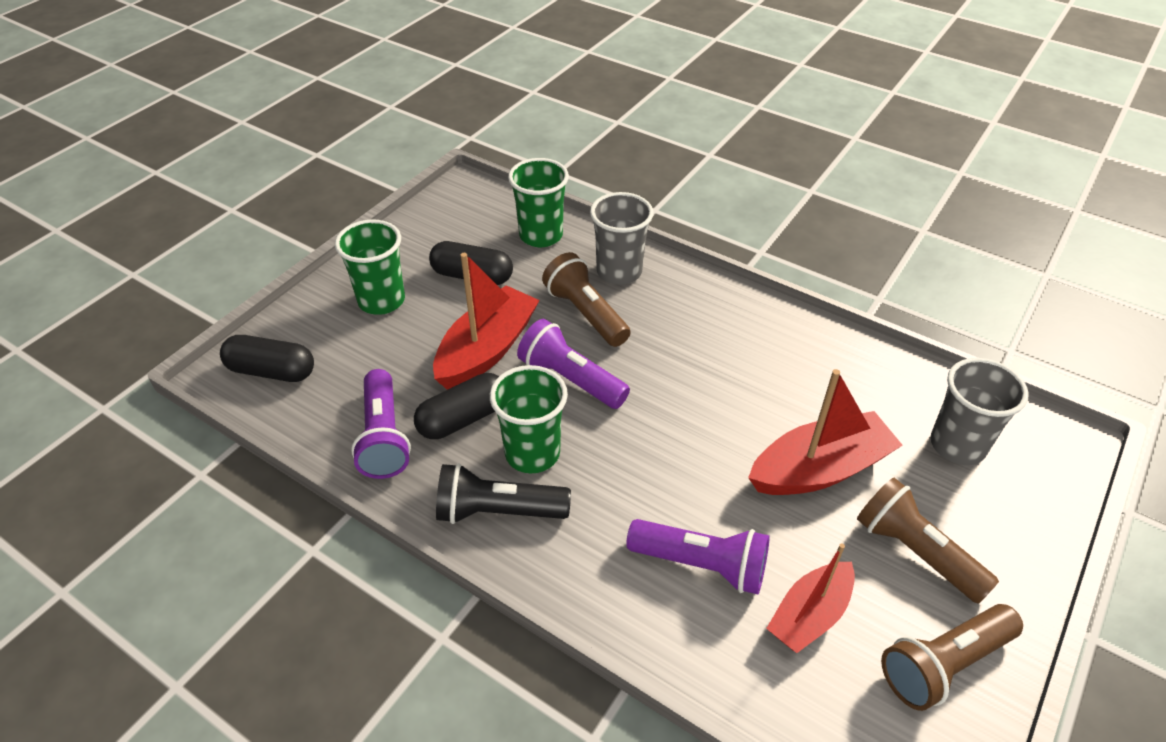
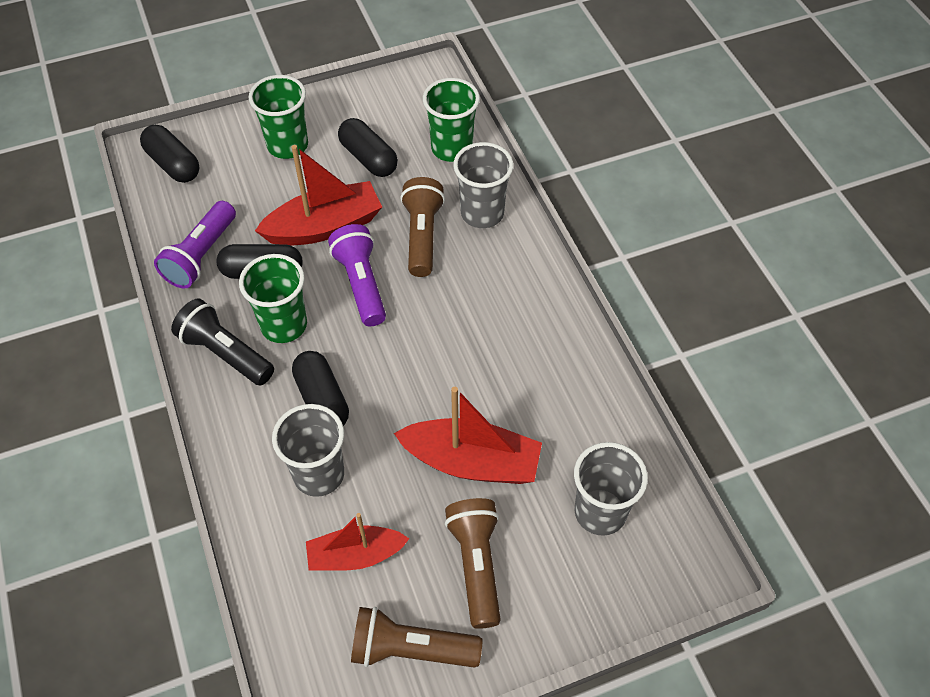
camera: 35 degrees right, 10 degrees up
(636, 497) = (322, 399): none -> black capsule
(701, 565) = (319, 474): purple flashlight -> grey cup

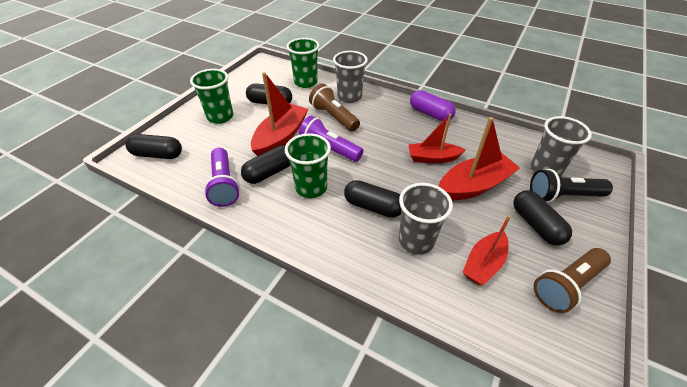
camera: 40 degrees left, 10 degrees down
(225, 353) = (294, 220): black flashlight -> black flashlight (562, 196)
(471, 387) = (432, 158): none -> red boat
(476, 565) = (536, 225): brown flashlight -> black capsule
(559, 317) = (430, 114): none -> purple capsule

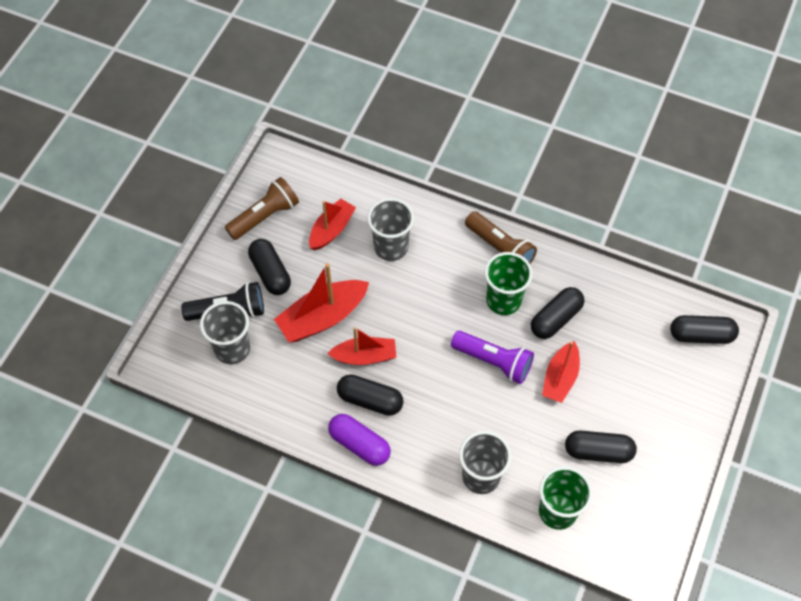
camera: 175 degrees right, 15 degrees up
(220, 117) = (657, 412): green cup -> none
(224, 185) = (601, 297): purple flashlight -> none
(281, 137) = (560, 378): red boat -> red boat, size x0.66
(334, 117) = (497, 425): brown flashlight -> brown flashlight (500, 249)
(373, 207) = (434, 281): black capsule -> black capsule (370, 400)

